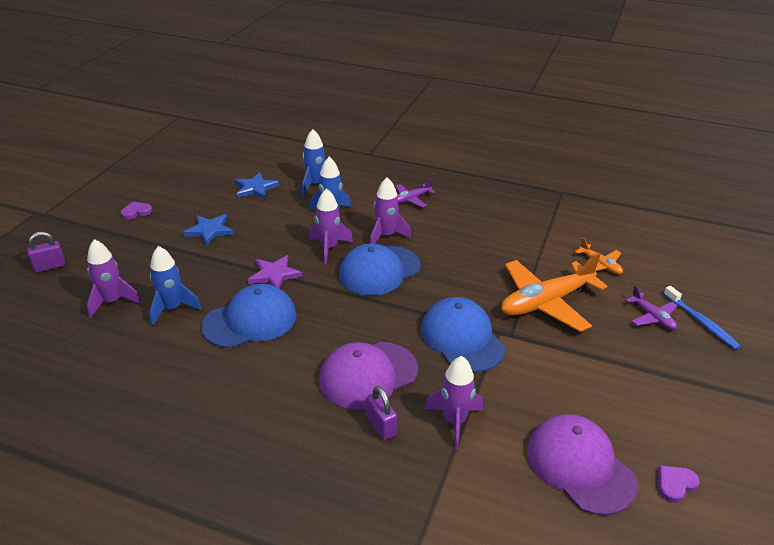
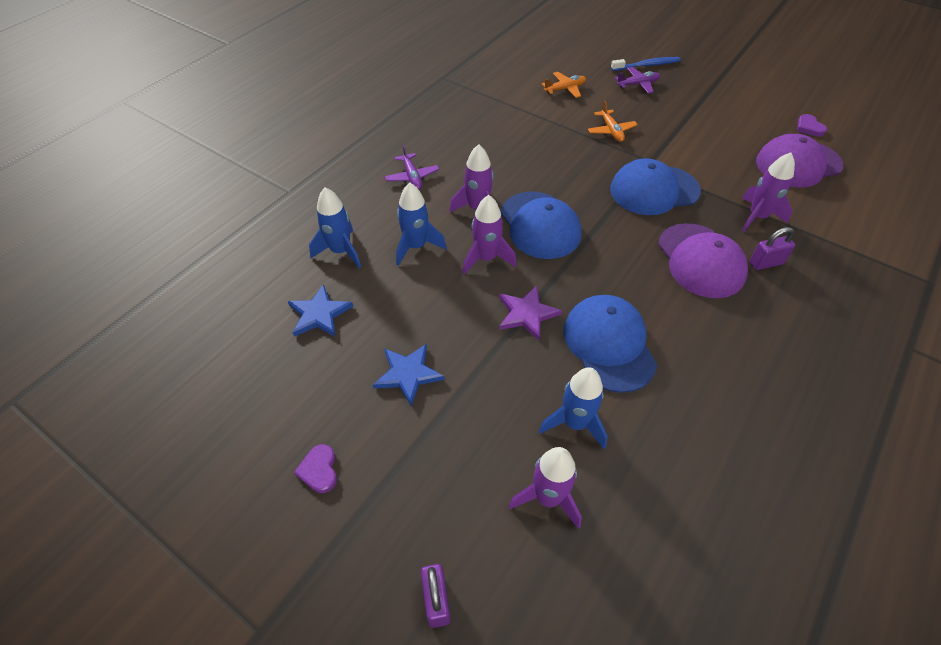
camera: 75 degrees left, 15 degrees up
(546, 302) = (611, 131): orange plane -> orange plane, size x0.48

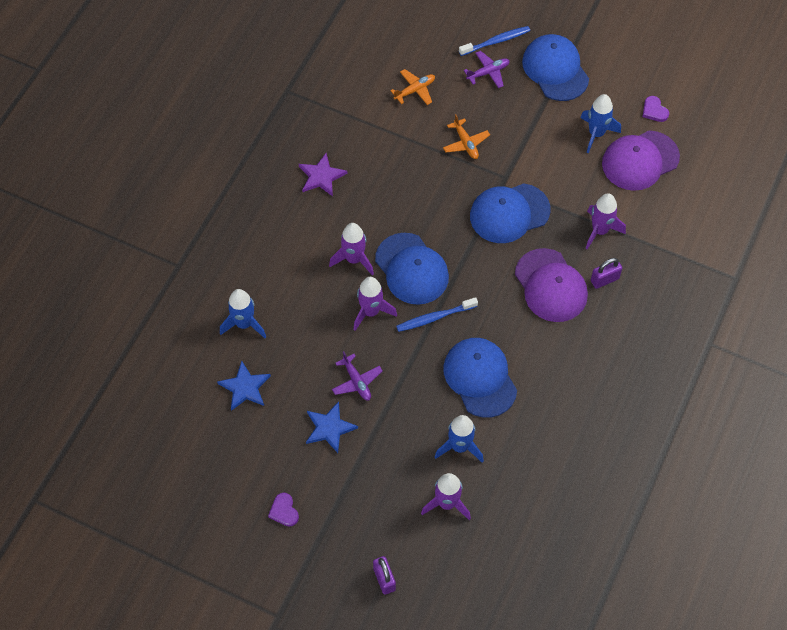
camera: 10 degrees left, 10 degrees up
(412, 177) = (286, 230): purple plane -> purple plane (357, 381)
(416, 247) = (308, 309): blue rocket -> blue rocket (596, 134)
(526, 314) = (412, 360): purple star -> purple star (321, 176)
(560, 274) = (435, 317): none -> blue toothbrush
(704, 89) = (555, 69): none -> blue cap

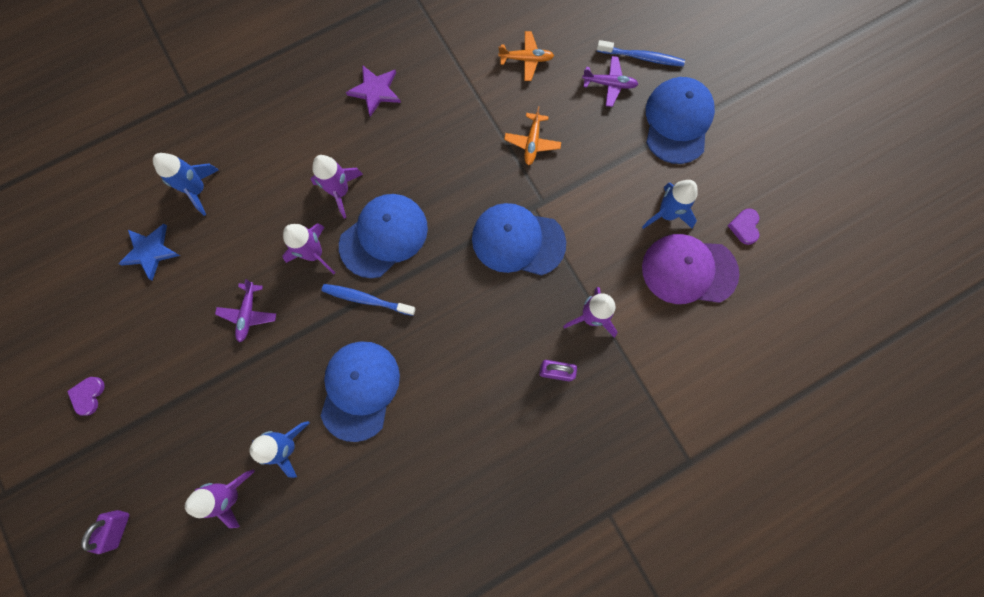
camera: 35 degrees right, 15 degrees up
(329, 428) = (189, 343): blue star -> none
(411, 269) = (384, 236): blue cap -> blue cap turned 135 degrees counterclockwise
(550, 285) = (499, 342): purple cap -> none

